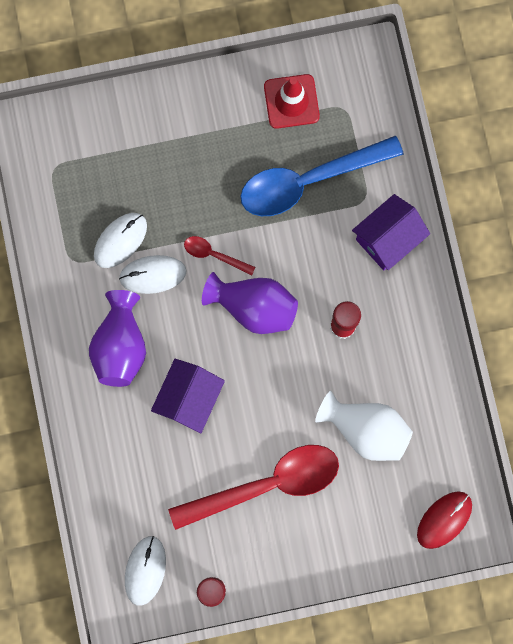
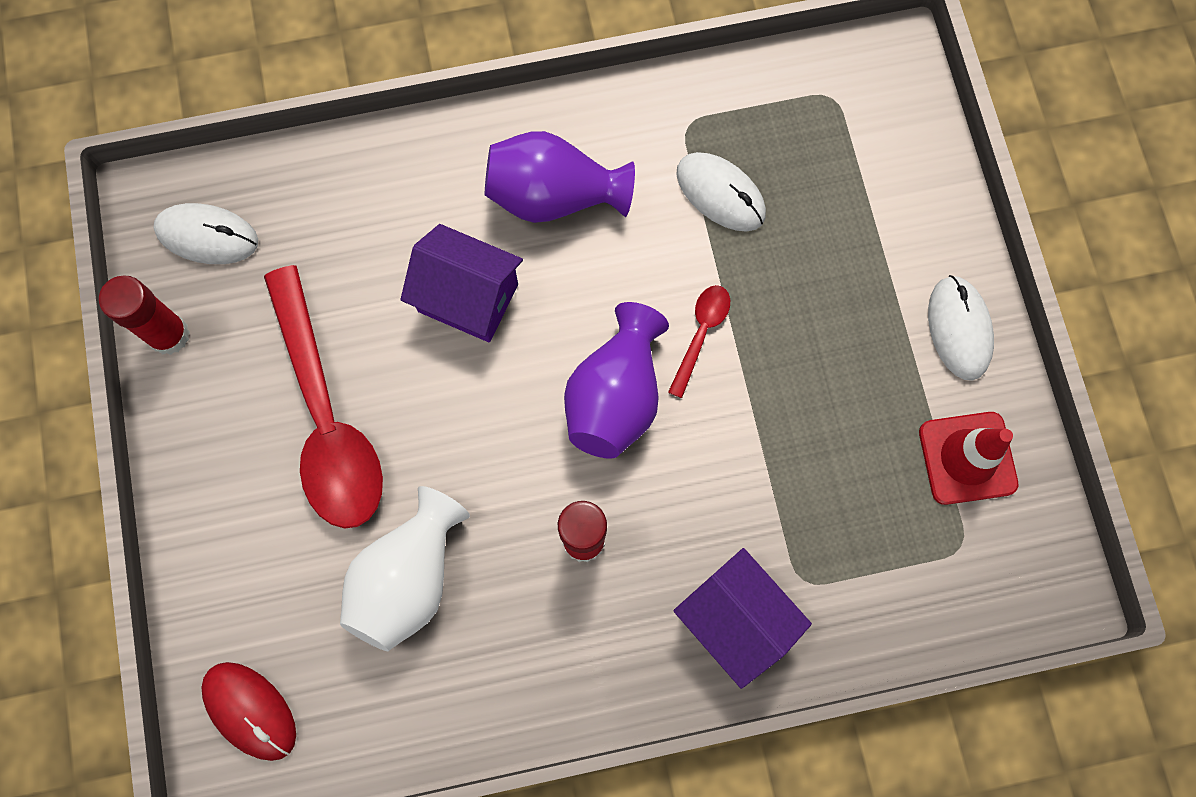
camera: 90 degrees right, 5 degrees down
(153, 275) = (666, 242): white mouse -> white mouse (959, 329)
(309, 181) = (831, 486): blue spoon -> none

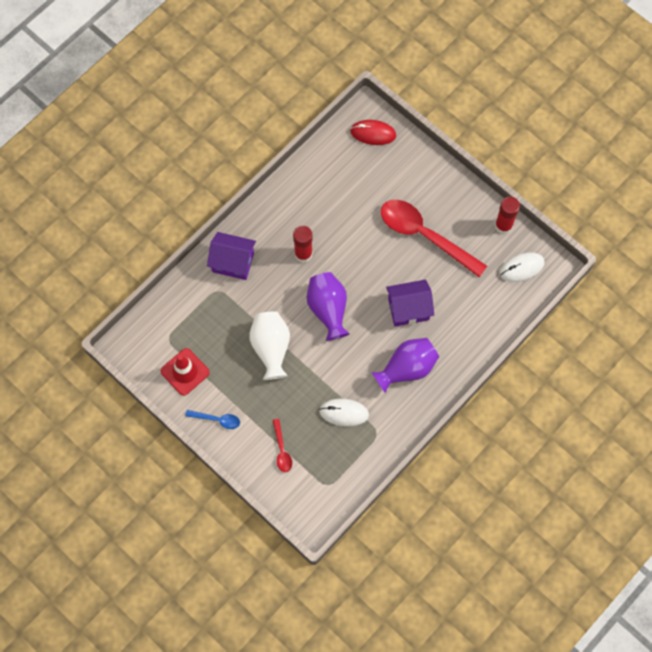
camera: 145 degrees right, 5 degrees down
(408, 577) = (354, 204): white vase -> white vase (271, 348)
(701, 334) = (313, 353): red spoon -> red spoon (282, 450)
(959, 329) = (217, 419): white mouse -> blue spoon

